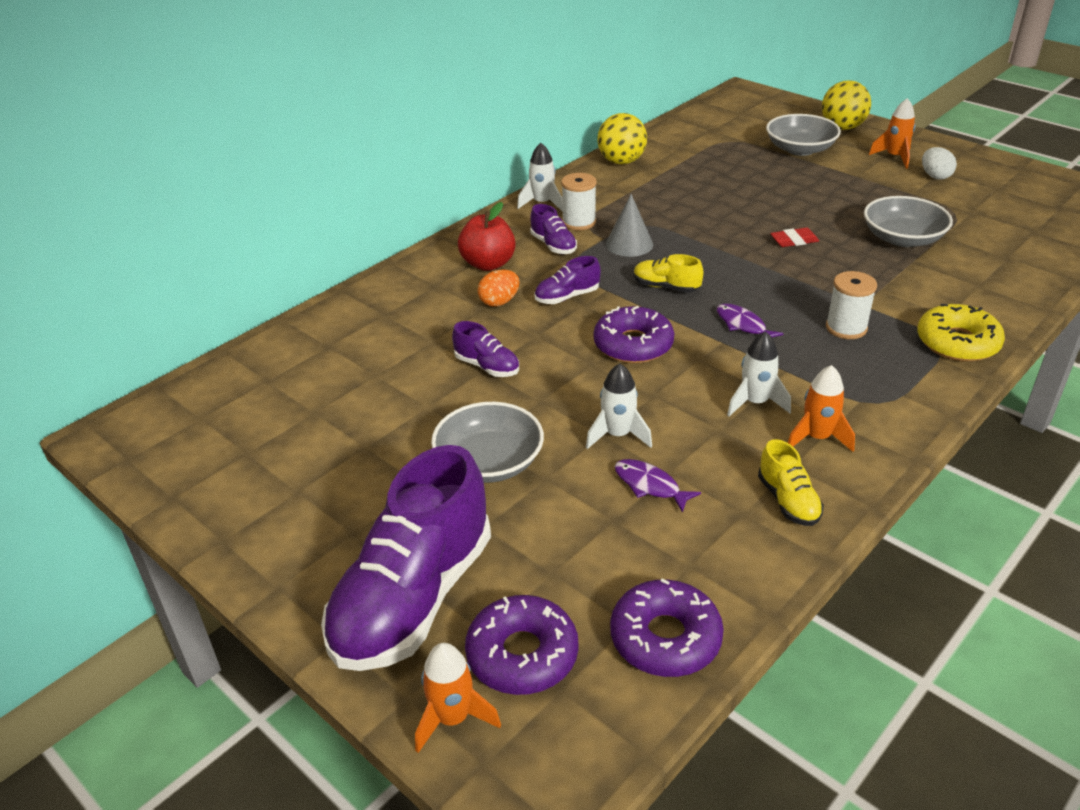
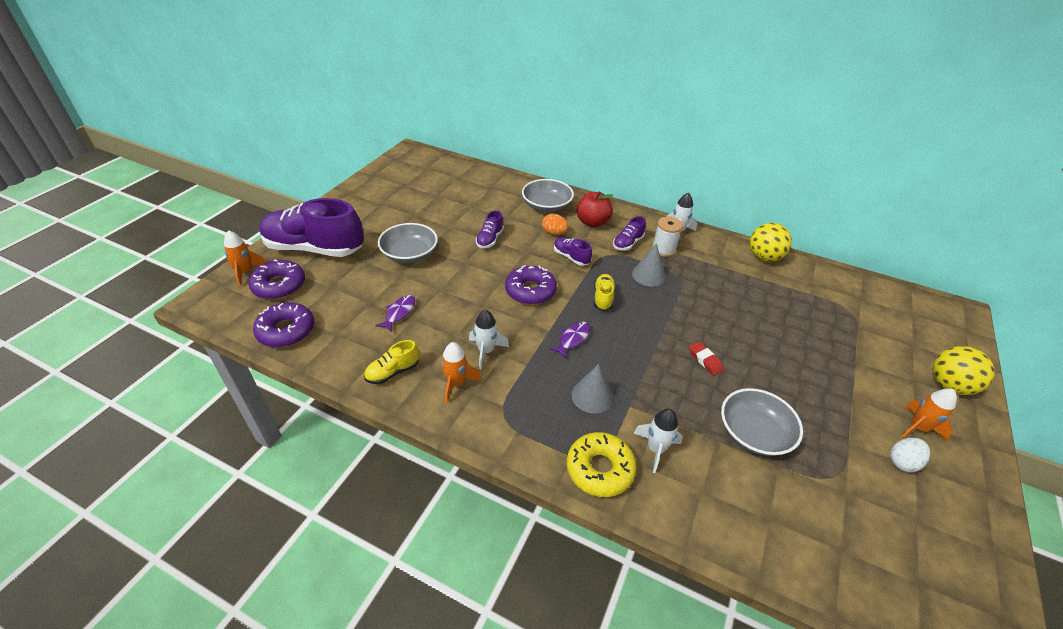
camera: 70 degrees right, 5 degrees up
(617, 435) = (440, 295): white rocket -> white rocket (656, 449)
(800, 149) = (873, 356): grey bowl -> grey bowl (546, 206)
(846, 328) = (592, 396): white spool -> grey cone

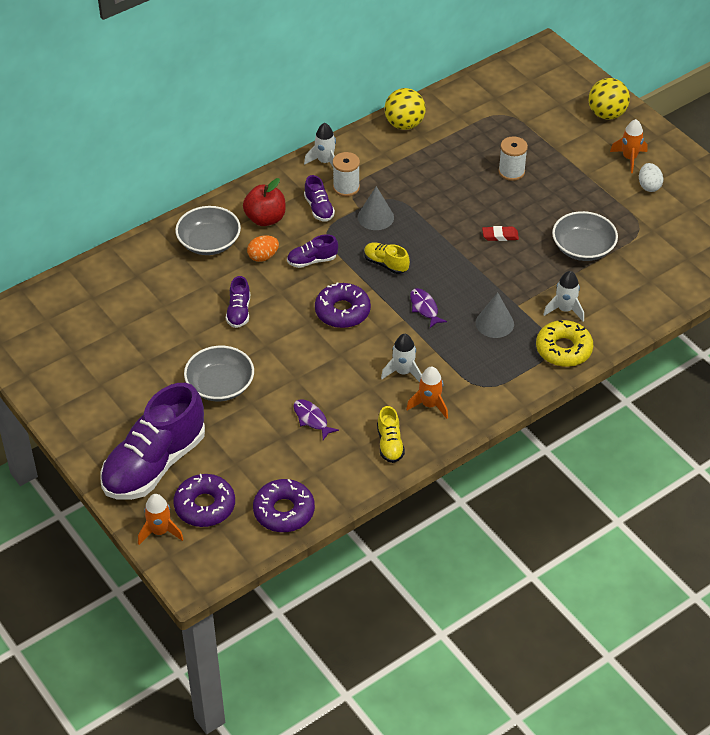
camera: 60 degrees left, 5 degrees up
(490, 239) = (239, 312): purple shoe -> purple shoe turned 45 degrees clockwise
(790, 340) = (511, 172): none -> white spool

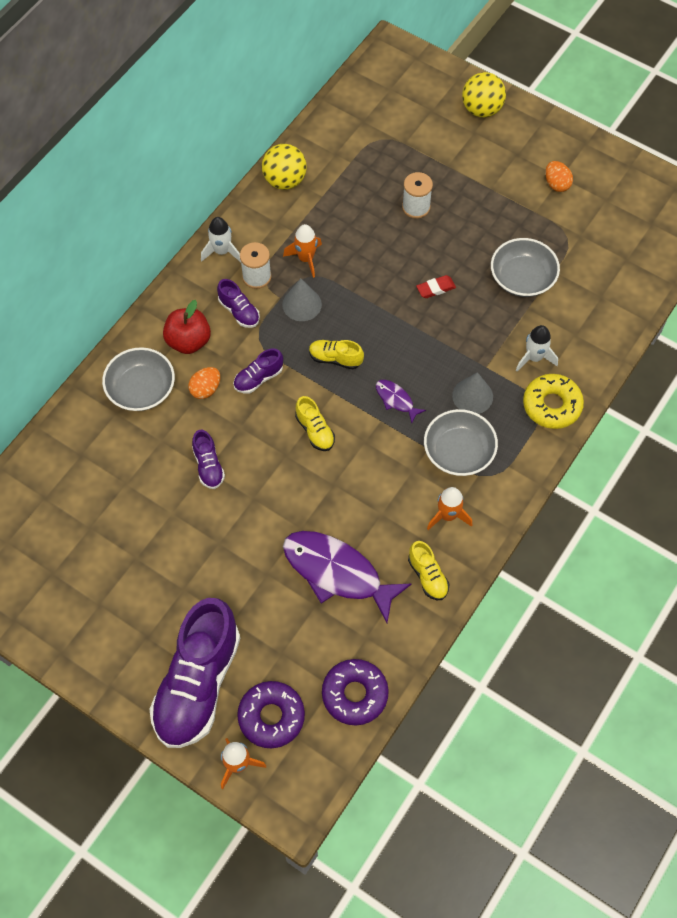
camera: 20 degrees left, 15 degrees up
(220, 385) = (226, 563): grey bowl -> grey bowl (458, 451)
(312, 419) = (337, 573): purple fish -> purple fish, size x2.18
(342, 311) = (315, 431): purple donut -> yellow shoe
(403, 372) = (406, 484): white rocket -> none
(629, 158) = (524, 156): orange rocket -> orange rocket (306, 259)
(649, 186) = (556, 184): white egg -> orange egg

